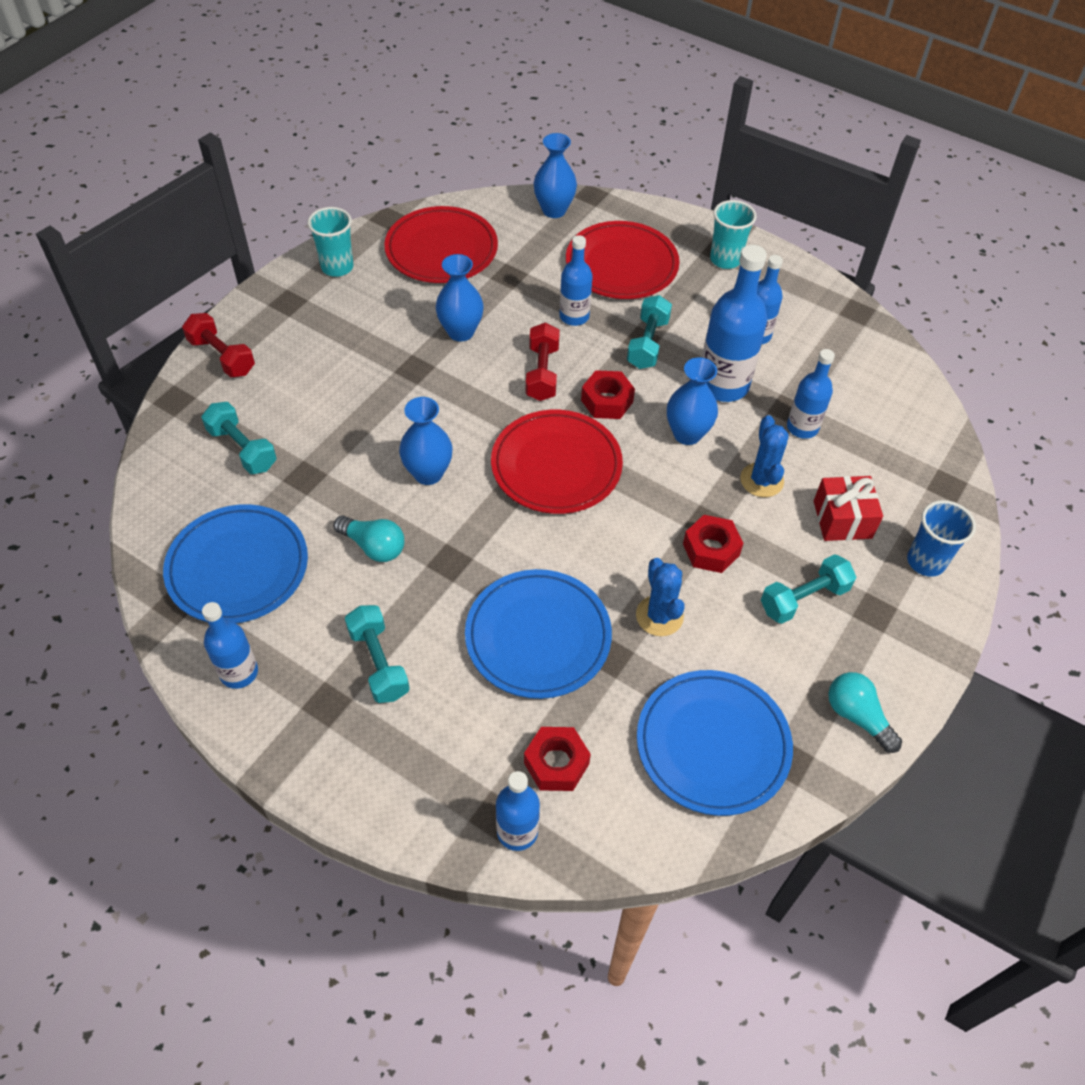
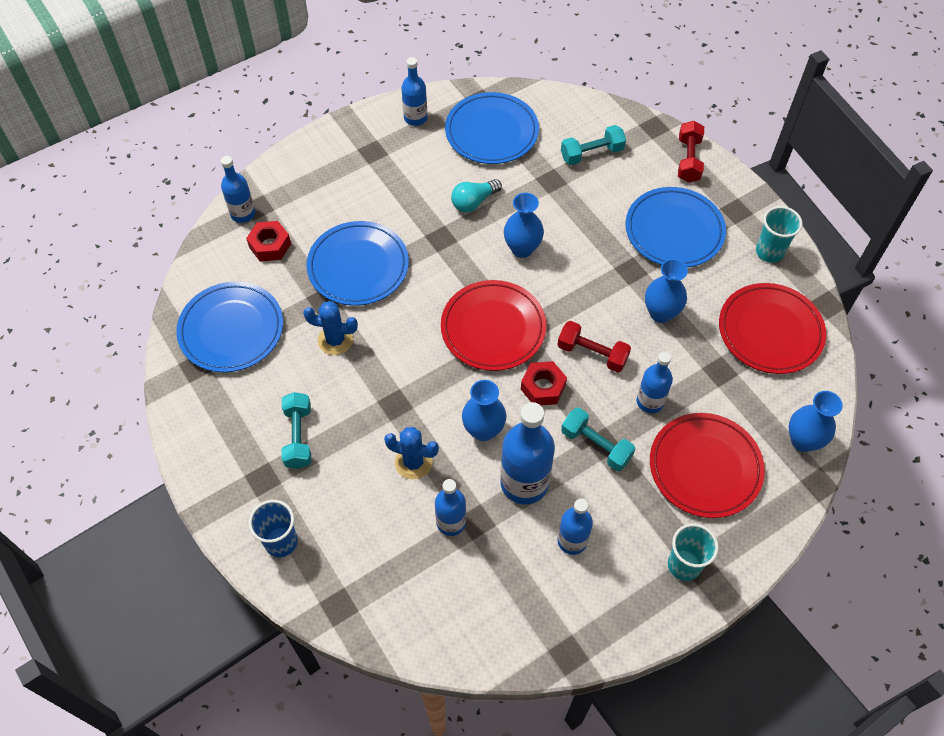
camera: 115 degrees right, 5 degrees up
(222, 356) = (688, 160): red dumbbell -> red dumbbell turned 60 degrees counterclockwise
(340, 346) = (674, 231): none -> blue plate
(379, 663) = (385, 182): turquoise dumbbell -> none
(711, 549) = (370, 396): red nut -> none
(842, 519) = (348, 502): red gift -> none
(857, 716) = (198, 422): turquoise light bulb -> none

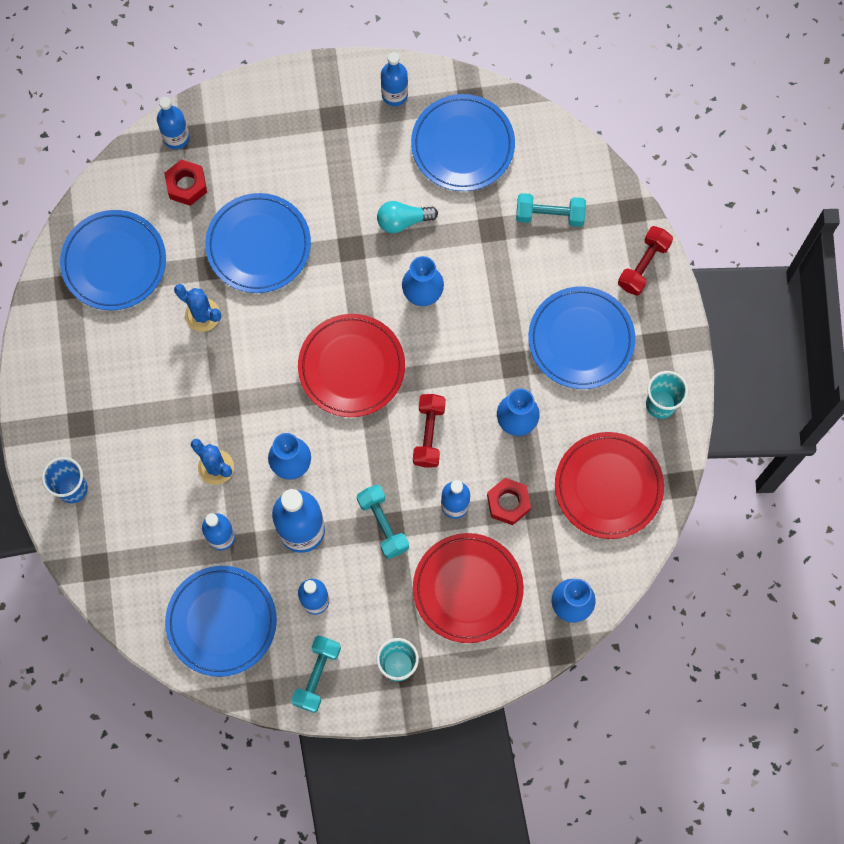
camera: 25 degrees right, 15 degrees up
(298, 437) = (128, 397): turquoise dumbbell -> turquoise dumbbell (317, 675)
(492, 602) = (221, 622): none -> blue plate
(543, 387) = (366, 447): red nut -> red nut (508, 503)
(592, 353) = (429, 434): red dumbbell -> red dumbbell turned 45 degrees clockwise

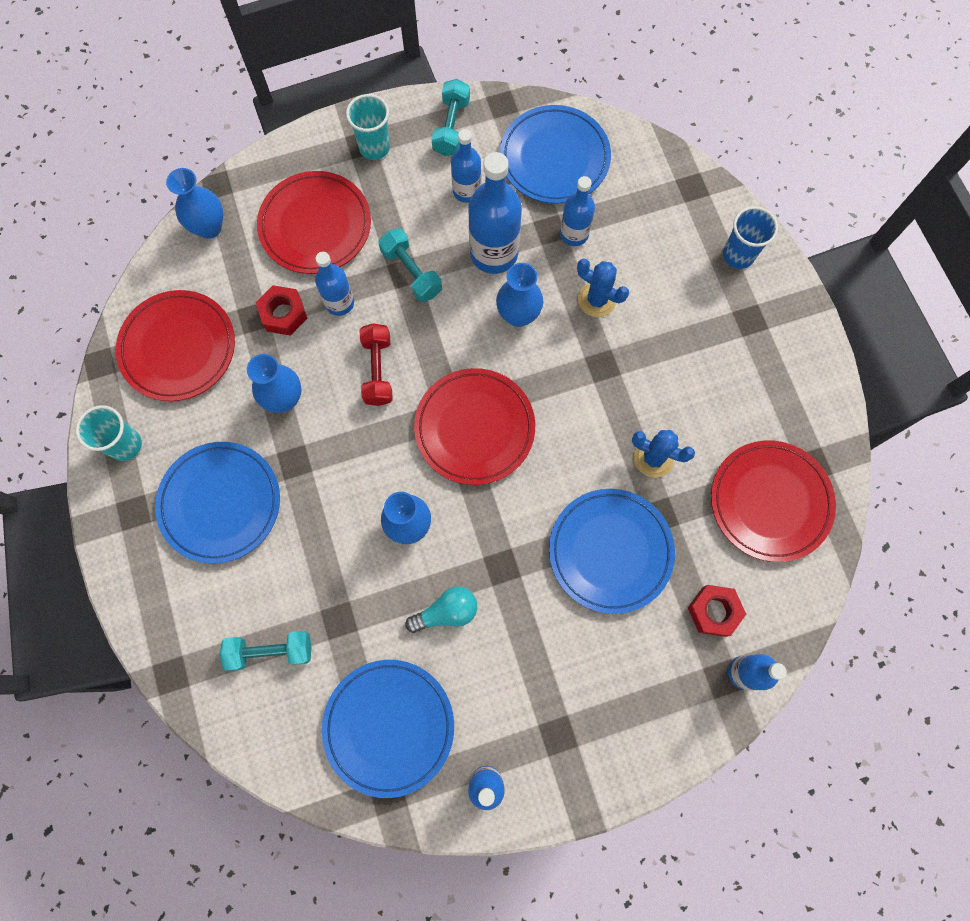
camera: 170 degrees right, 0 degrees up
(114, 262) = (770, 502): blue plate -> red plate
(643, 265) = (152, 606): red dumbbell -> none

